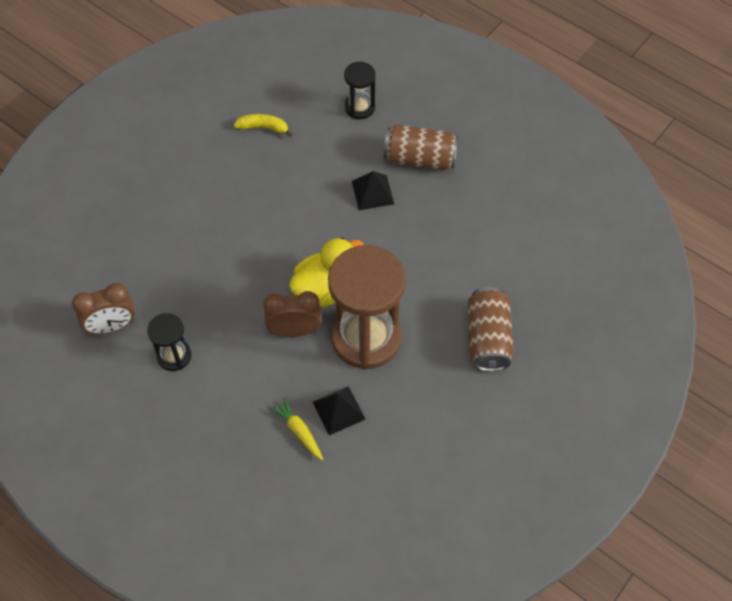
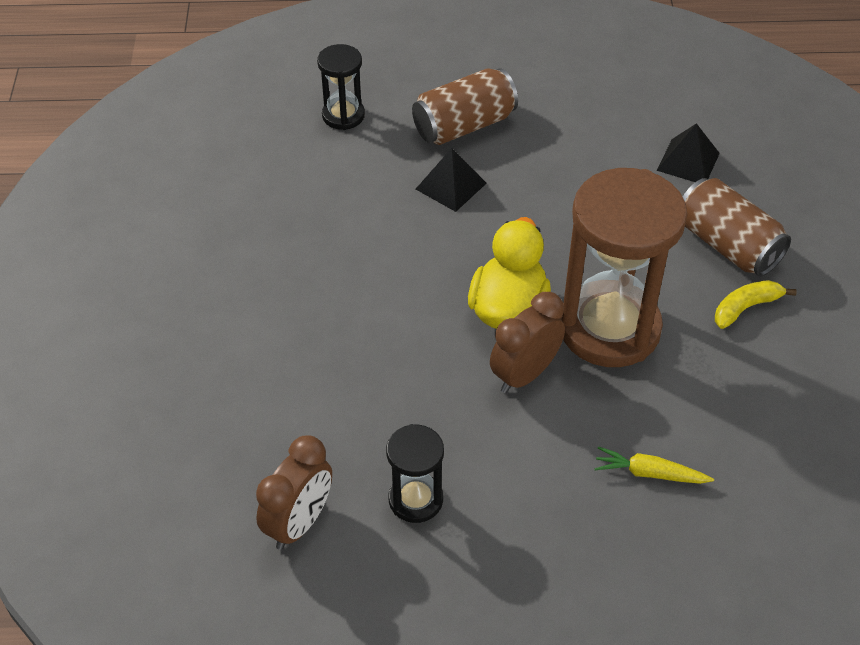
camera: 40 degrees left, 10 degrees down
(263, 128) = (253, 196): yellow banana -> yellow banana (745, 308)
(339, 410) = (665, 420): black pyramid -> black pyramid (688, 161)

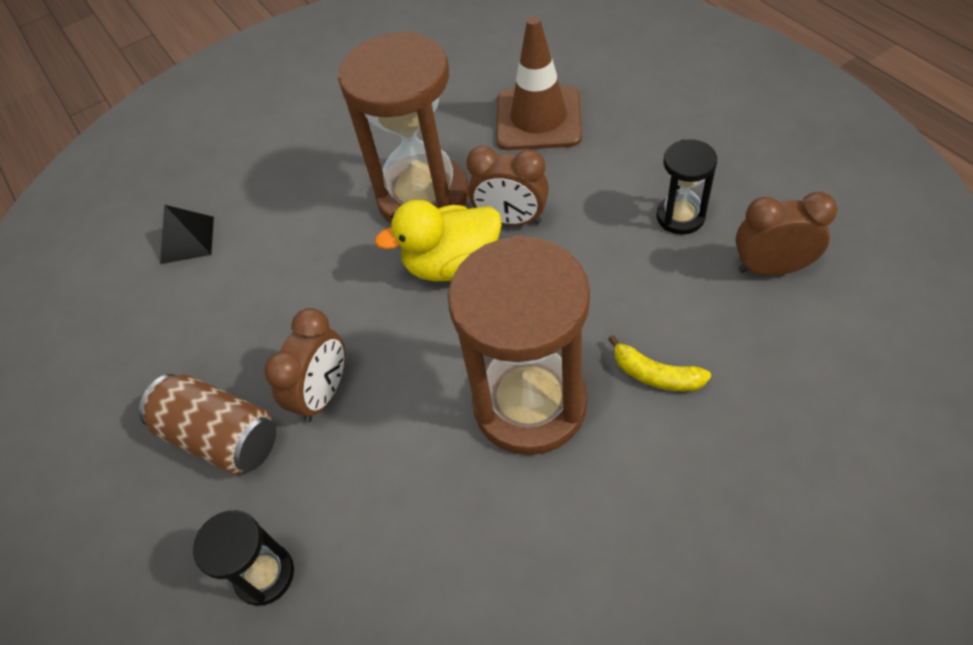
camera: 115 degrees left, 5 degrees up
(333, 289) = (530, 404): none -> brown hourglass
(450, 186) = (323, 394): black pyramid -> brown clock
(650, 473) = (538, 119): yellow carrot -> brown traffic cone
(727, 245) = (281, 174): brown can -> none
(745, 308) = (345, 138): yellow banana -> yellow banana (656, 375)

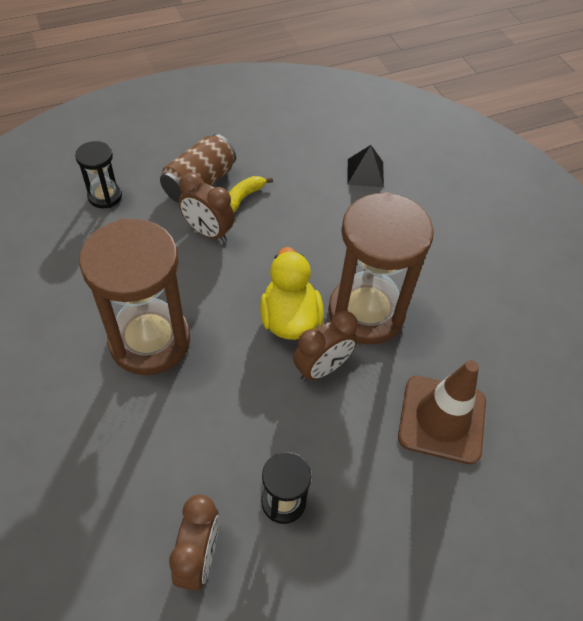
camera: 90 degrees right, 0 degrees up
(511, 220) = (322, 368): brown clock -> brown clock turned 150 degrees counterclockwise
(656, 375) = (137, 426): yellow banana -> yellow banana (243, 198)

